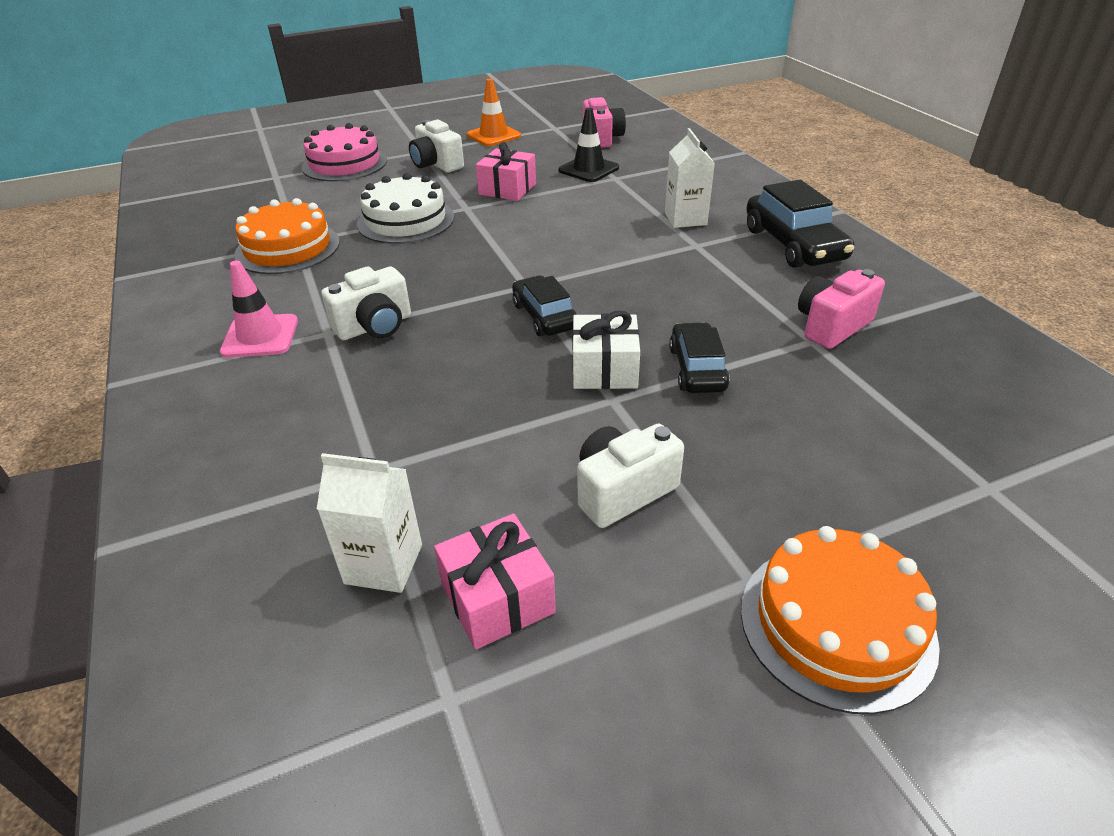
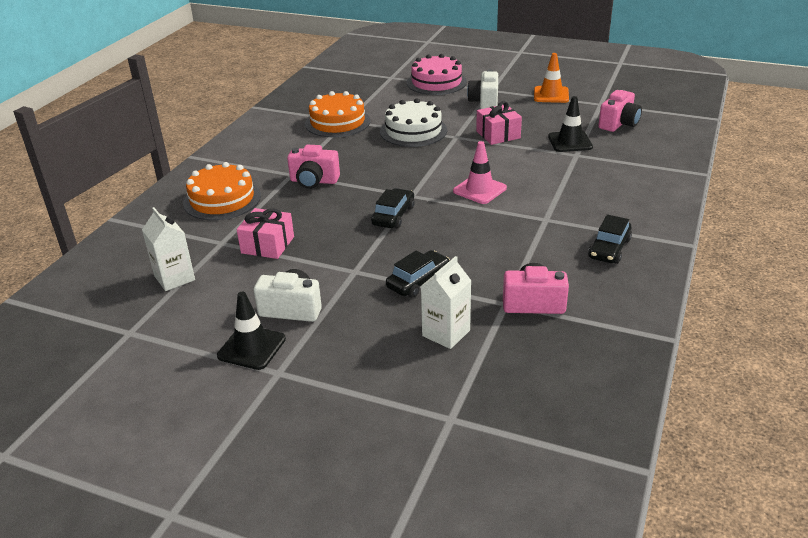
camera: 45 degrees right, 5 degrees down
(260, 336) = (265, 162): pink traffic cone -> pink traffic cone (479, 190)
(375, 326) = (314, 181): white camera -> pink camera
(497, 598) = (189, 314): pink gift -> pink gift (267, 245)
(604, 369) = (375, 256): white gift -> none
(663, 576) = (251, 347): none -> black traffic cone
(685, 219) = (571, 200): white carton -> white carton (446, 333)
(793, 244) = (609, 249): black car -> black car, size x0.64
(836, 624) = (280, 408): orange cake -> orange cake (222, 199)

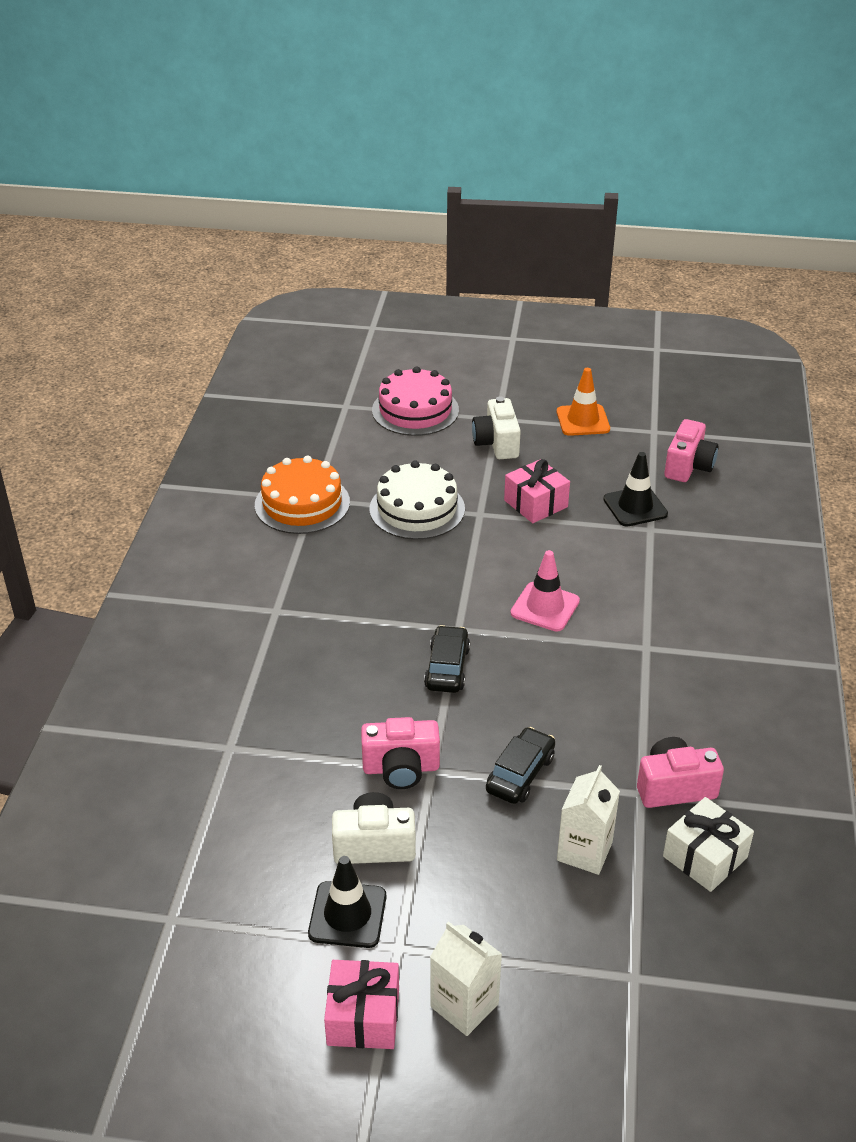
camera: 15 degrees left, 5 degrees up
(174, 278) = (191, 818): white carton -> white carton (464, 1005)
(222, 199) = (195, 670): orange cake -> none
(267, 245) = (296, 742): pink gift -> pink gift (363, 1017)
(314, 181) = (313, 619): pink camera -> pink camera (401, 768)
(540, 349) = (705, 857): none -> white gift
(609, 249) = (739, 686): black car -> none

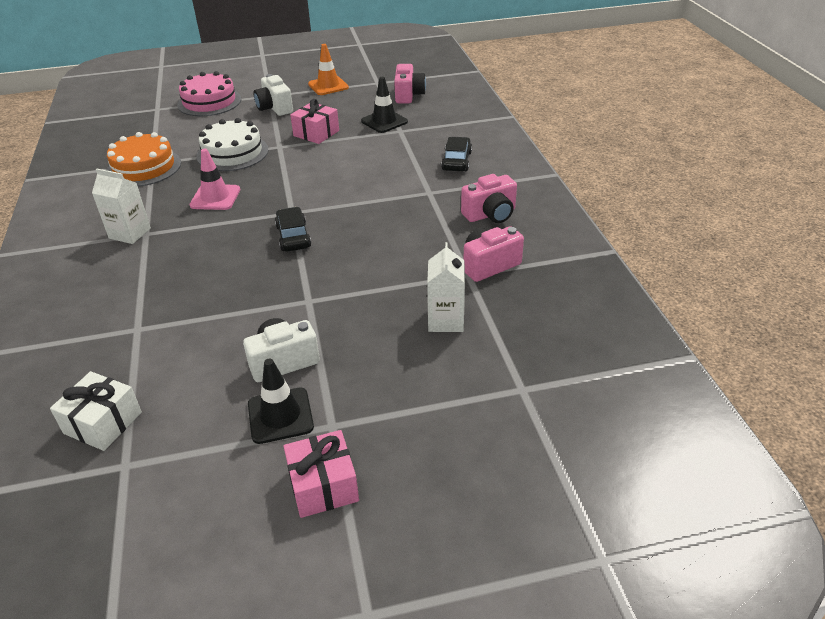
camera: 20 degrees left, 0 degrees up
(401, 768) = (284, 306): pink camera -> pink camera (490, 214)
(464, 1005) = (403, 450): white carton -> white carton (130, 233)
(520, 774) = (376, 286): black car -> black car (457, 161)
(545, 607) = (348, 186): pink traffic cone -> pink traffic cone (215, 197)
(705, 857) = (531, 300): white gift -> white gift (103, 423)

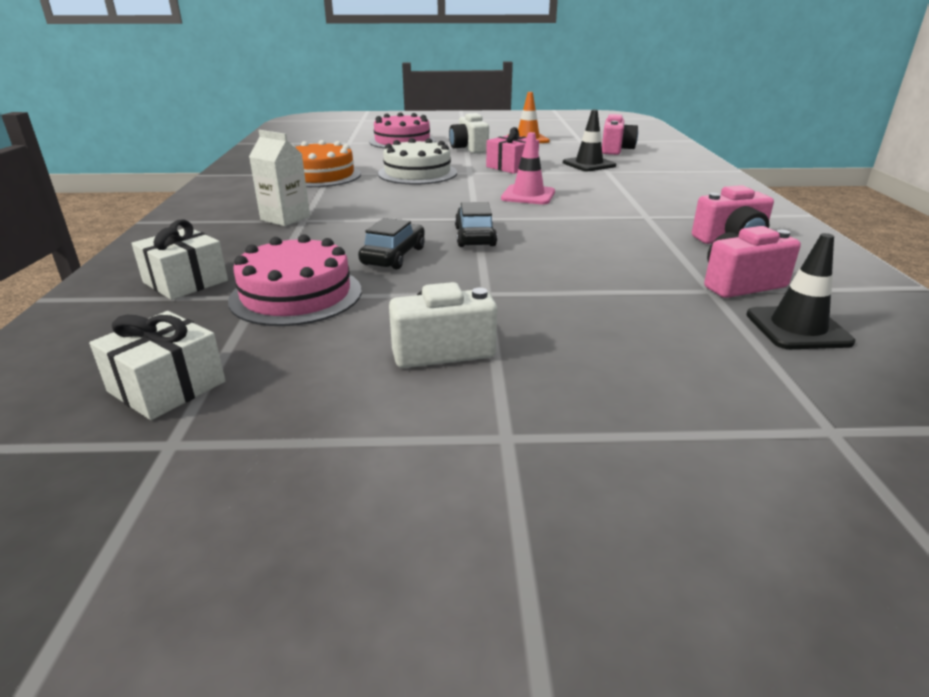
camera: 10 degrees right, 10 degrees down
(74, 322) = (185, 281): none -> white gift
(166, 323) = (296, 295): none -> pink cake
(215, 197) = (390, 201): pink traffic cone -> pink traffic cone (528, 195)
(280, 415) = (426, 413): black traffic cone -> black traffic cone (797, 328)
(323, 485) = (483, 525): pink gift -> none
(445, 320) = (685, 333): white carton -> none
(457, 161) = (678, 196): black car -> black car (394, 256)

